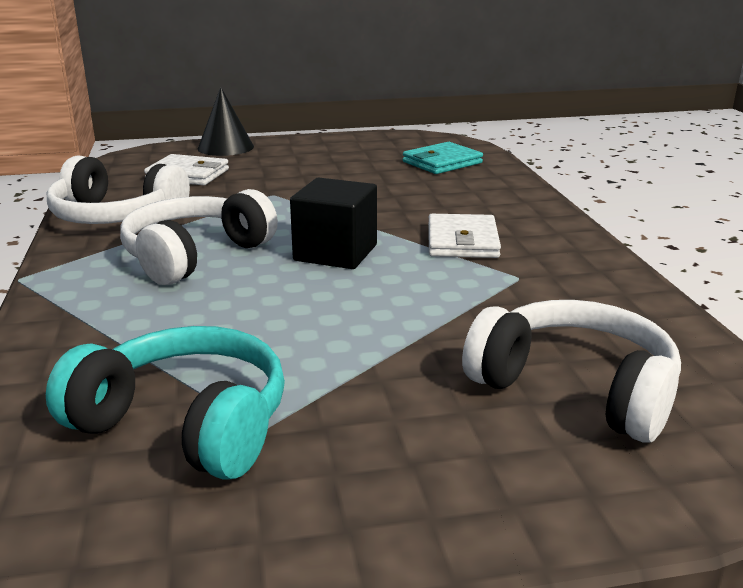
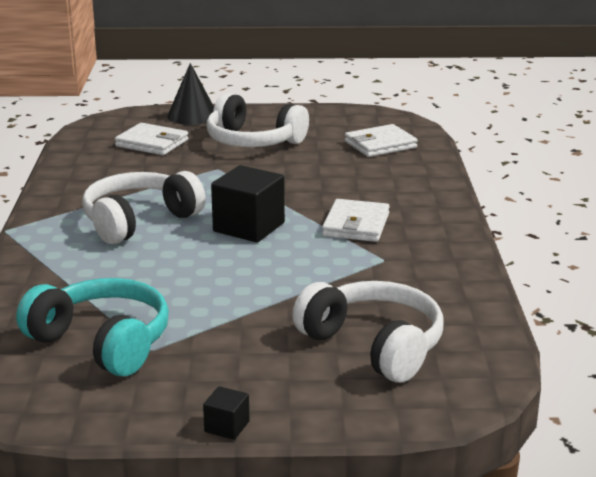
camera: 10 degrees right, 0 degrees up
(116, 216) = (85, 181): white headphones -> white headphones (253, 141)
(430, 552) = (227, 426): none -> black cube
(442, 162) = (380, 145): turquoise wallet -> white wallet

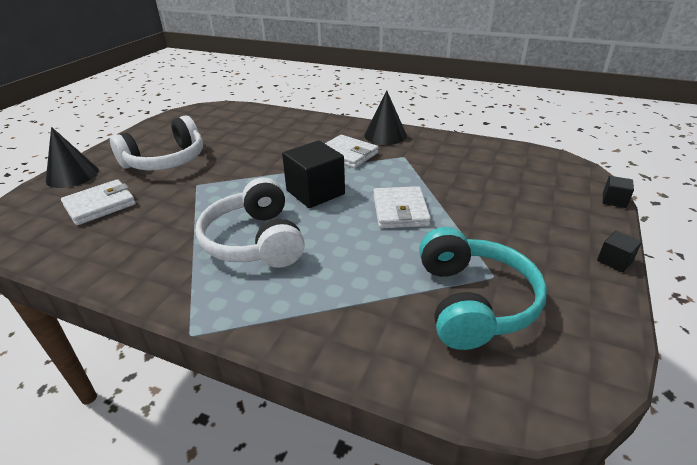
camera: 65 degrees left, 10 degrees up
(102, 342) = (473, 302): turquoise headphones -> turquoise headphones turned 120 degrees clockwise
(374, 345) = (514, 184): white headphones -> none
(380, 145) = (236, 121): white wallet -> white wallet (400, 211)
(389, 427) = (614, 200): none -> black cube
(437, 237) = (385, 135): none -> black cone

